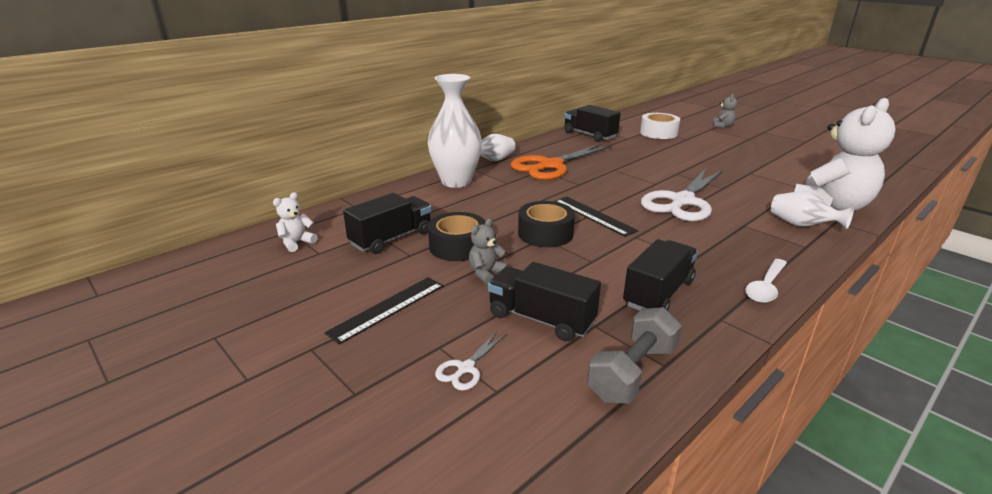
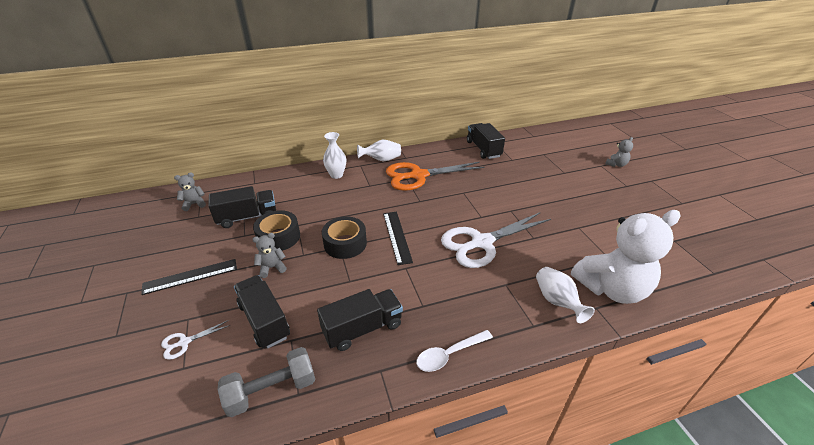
camera: 25 degrees right, 10 degrees up
(296, 243) = (194, 204): white teddy bear -> grey teddy bear
(456, 181) = (336, 175): white vase -> white vase, size x0.57
(658, 133) = (546, 159): white tape -> none

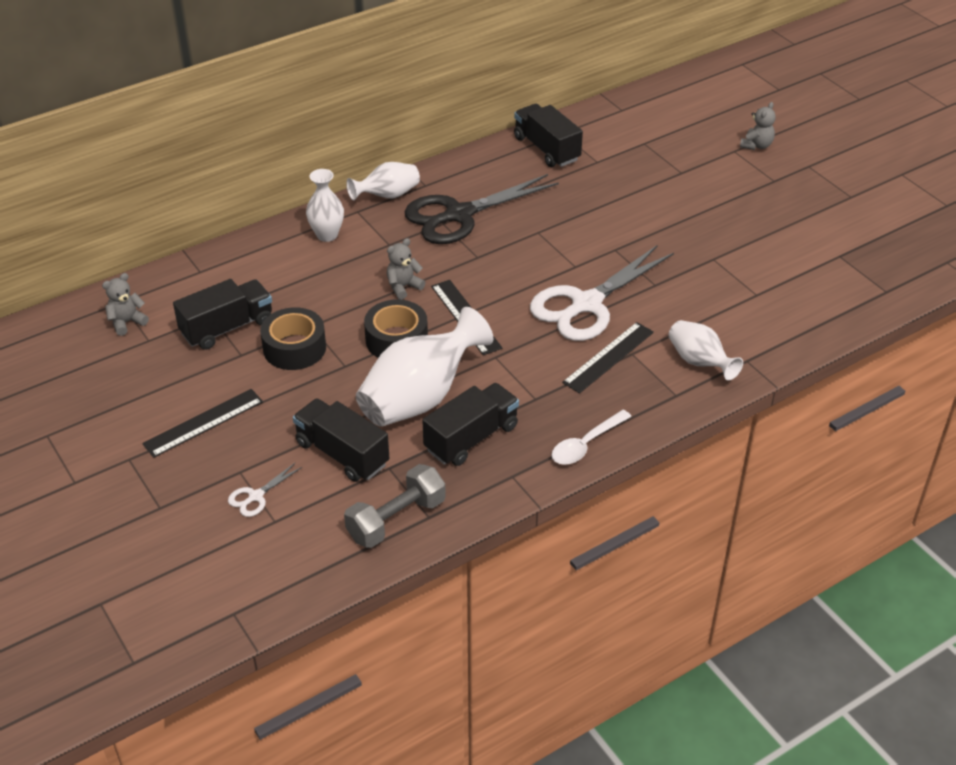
camera: 15 degrees left, 5 degrees up
(272, 267) = (311, 390): grey teddy bear -> grey teddy bear (403, 287)
(341, 288) = (420, 397): none -> white vase
(418, 176) = (459, 215): orange scissors -> black scissors
(487, 284) = (608, 357): none -> black ruler
(611, 288) = (763, 334): white teddy bear -> none

